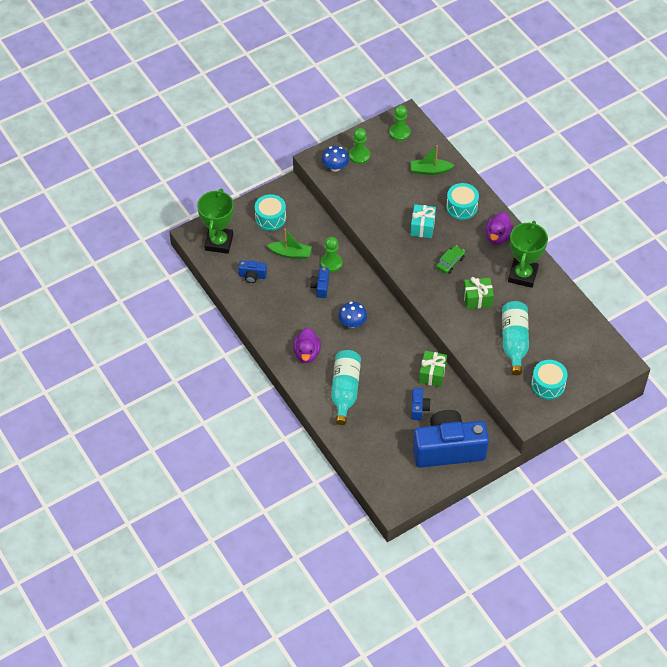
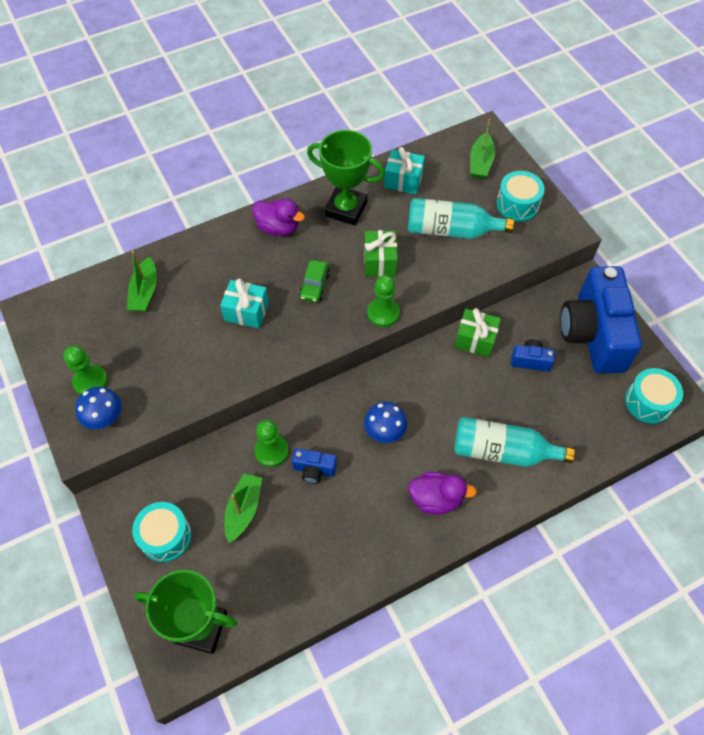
camera: 85 degrees left, 5 degrees up
(252, 276) = (279, 573): blue camera -> none
(399, 133) = (61, 323): green pawn -> green pawn (383, 313)
(450, 262) = (315, 285): green car -> green car turned 120 degrees counterclockwise
(461, 207) = (220, 262): turquoise drum -> turquoise drum (648, 402)
(558, 309) = (403, 180): none -> turquoise gift
(588, 360) = (480, 162): none -> green boat

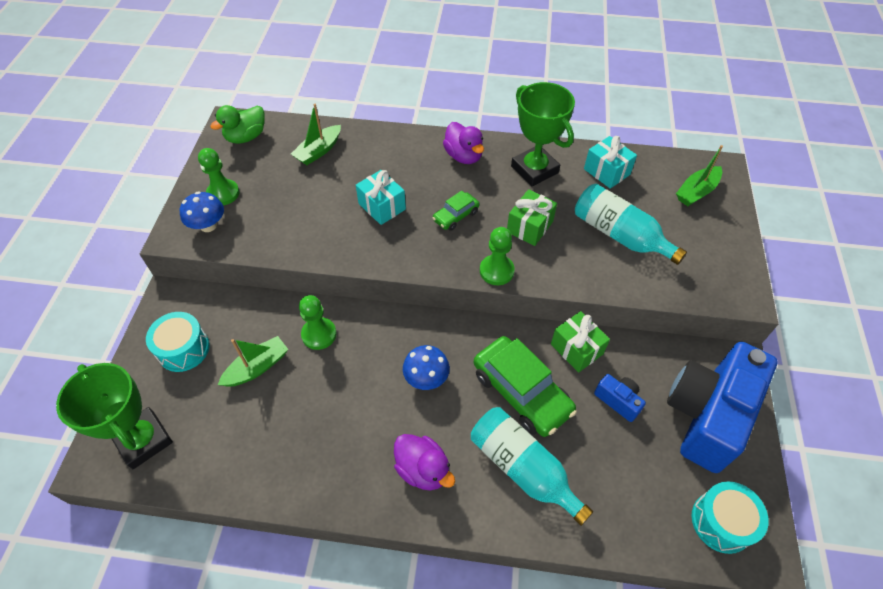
camera: 35 degrees right, 5 degrees down
(61, 316) = (246, 137): none -> green duck
(314, 470) = (339, 372): blue camera -> none
(461, 397) = (521, 392): none -> green car
(517, 204) = (707, 246): turquoise drum -> none

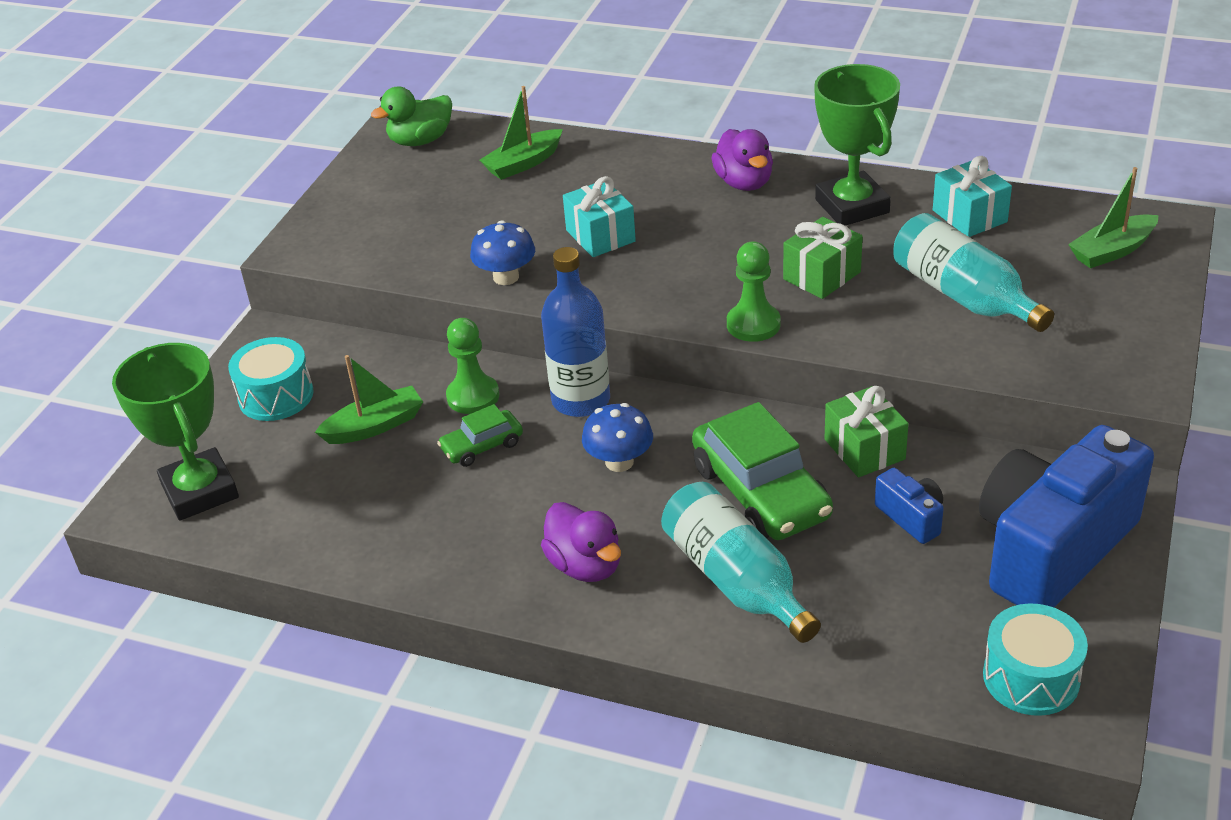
camera: 15 degrees right, 15 degrees down
(208, 225) = (342, 241): blue mushroom -> blue mushroom (506, 277)
(223, 193) = (372, 205): green pawn -> none
(390, 329) = (581, 400): none -> blue bottle
(456, 216) = (710, 255): green car -> green car (482, 446)

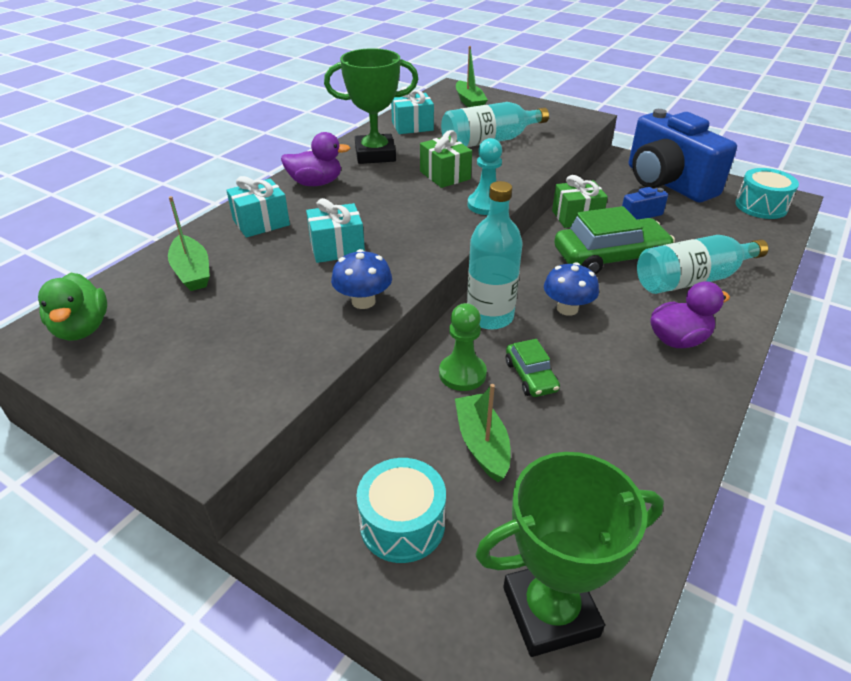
camera: 80 degrees left, 0 degrees up
(581, 400) = (490, 316): blue bottle -> turquoise bottle
(633, 173) = (261, 222): none -> turquoise gift
(753, 324) = (486, 205): green pawn -> turquoise pawn

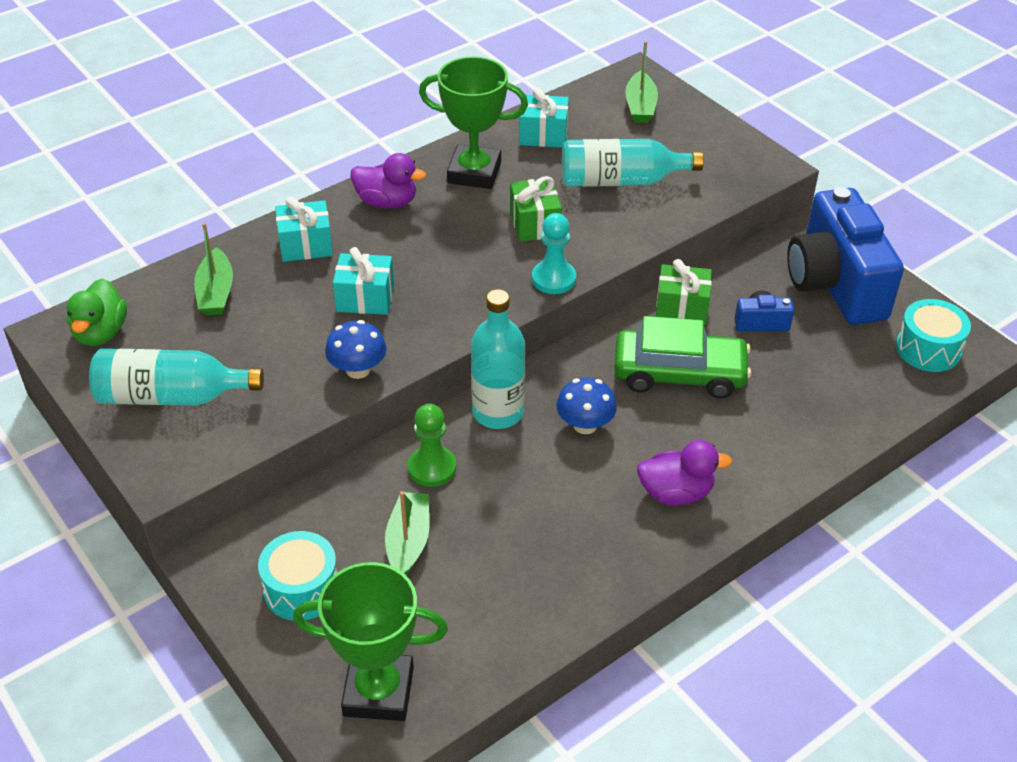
camera: 20 degrees right, 5 degrees up
(531, 376) = (496, 489): green car -> none
(692, 280) = (751, 427): turquoise bottle -> turquoise bottle (171, 396)

